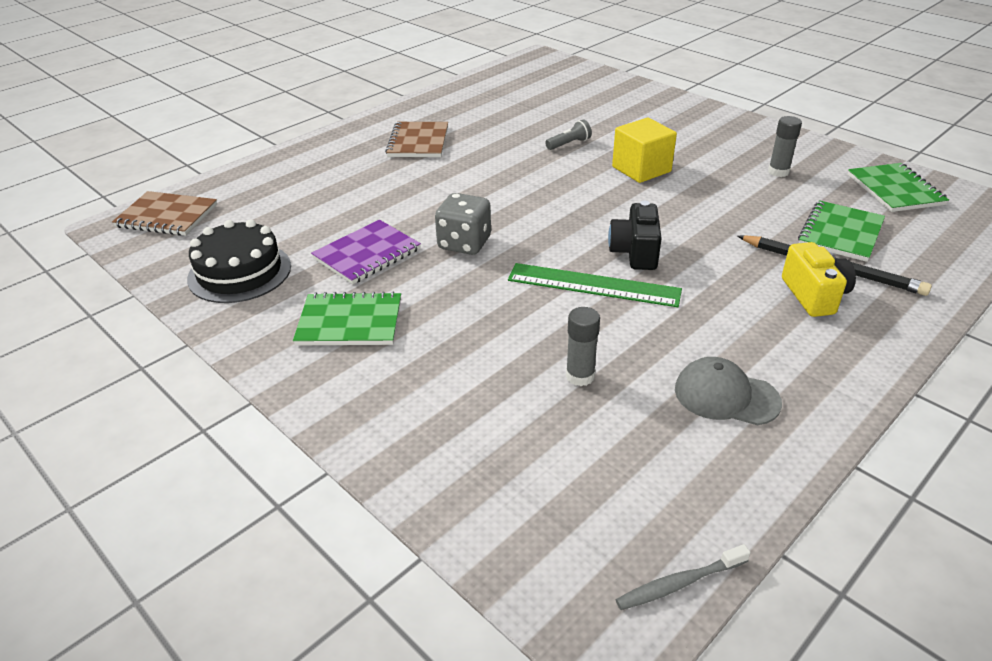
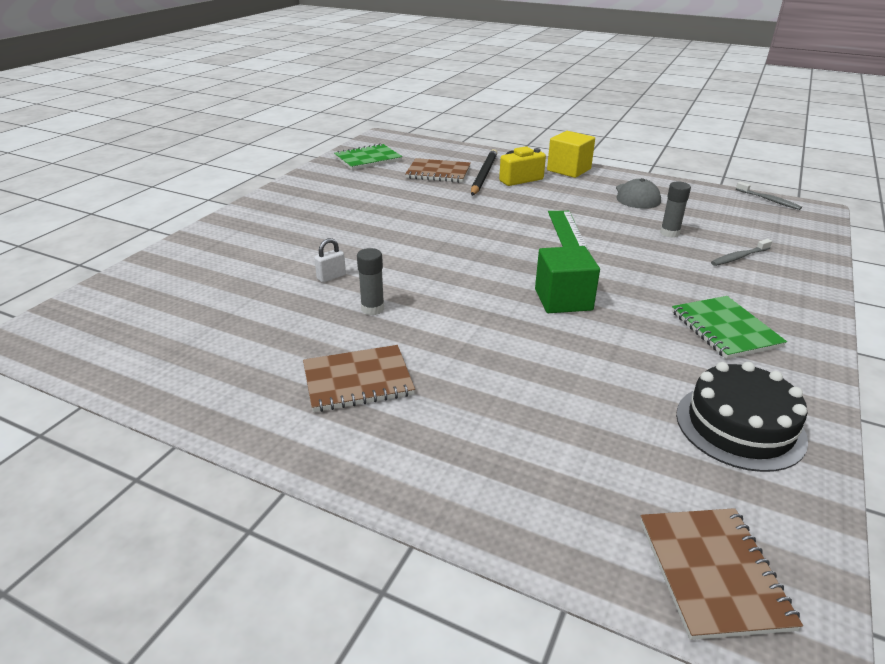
camera: 110 degrees left, 5 degrees down
(367, 254) = (627, 349): purple notebook -> none
(464, 243) = (563, 300): grey dice -> green cube
(481, 412) = (739, 257): none -> grey toothbrush
(569, 144) = (331, 277): grey flashlight -> white padlock
(635, 252) = (515, 229): black camera -> none
(641, 169) = (374, 238): yellow cube -> yellow cube (569, 170)
(778, 172) = (356, 189): grey glue stick -> grey glue stick (372, 309)
(840, 233) = (438, 172): green notebook -> brown notebook

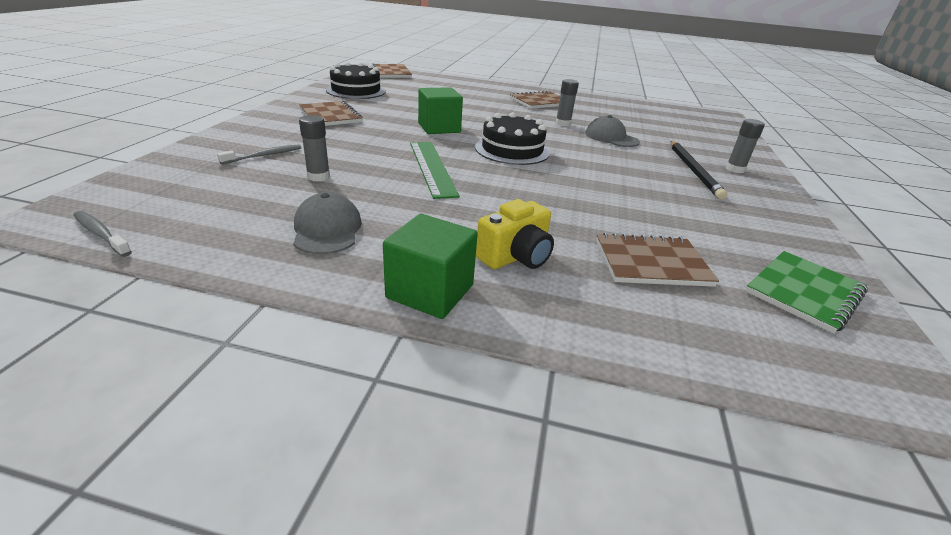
camera: 165 degrees right, 0 degrees up
(250, 228) = (735, 169): none -> grey glue stick
(331, 277) = (611, 137): white padlock -> grey cap
(479, 259) = (512, 150): none -> black cake
(483, 175) = (577, 263): black pencil -> black pencil (693, 171)
(569, 170) = (430, 291): yellow cube -> green cube
(725, 329) = (330, 116): green notebook -> brown notebook

